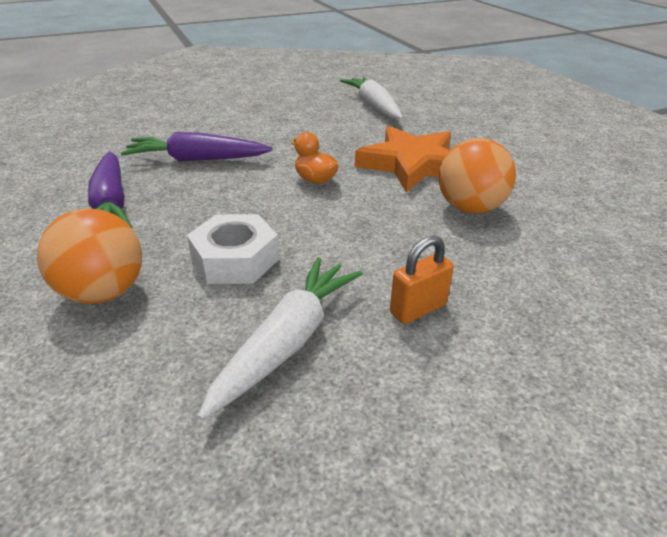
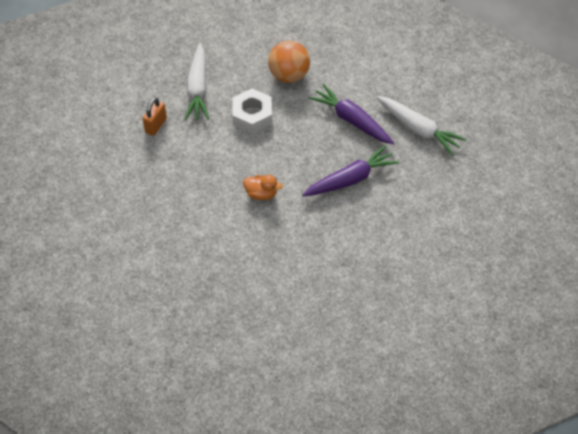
camera: 150 degrees right, 20 degrees up
(373, 106) = (290, 324): white carrot -> white carrot (418, 129)
(412, 164) = (212, 241): orange star -> none
(470, 208) = (157, 209): orange ball -> none

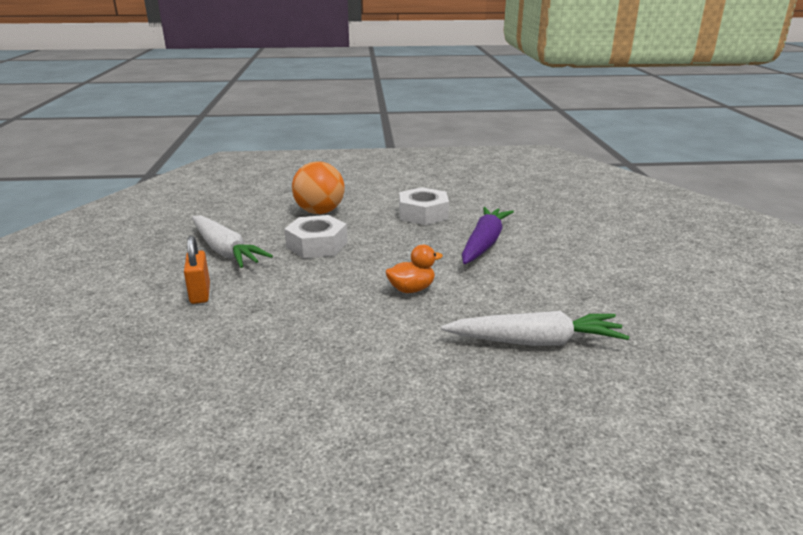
camera: 40 degrees left, 30 degrees down
(351, 120) = (423, 214): purple carrot -> white nut
(418, 129) = (488, 199): white carrot -> white carrot (535, 342)

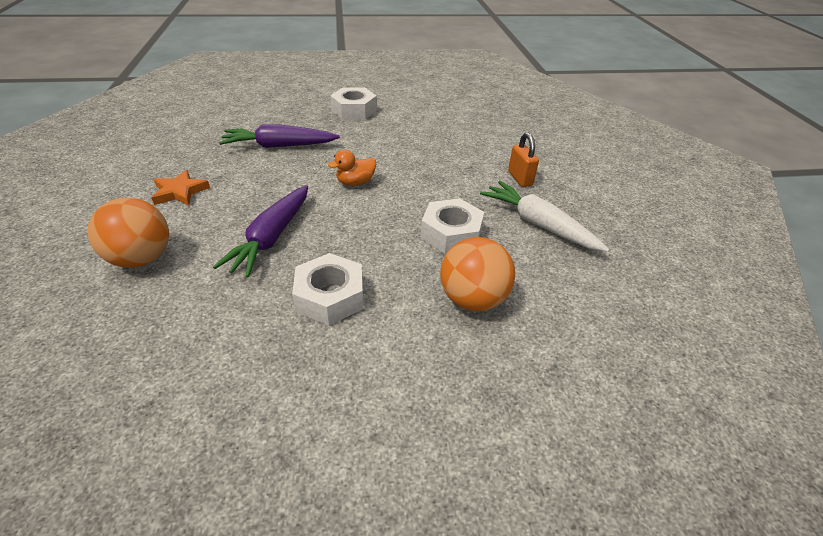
camera: 175 degrees right, 15 degrees up
(427, 434) = (354, 110): none -> white nut
(535, 342) = (279, 146): white carrot -> purple carrot
(583, 232) = (142, 258): none -> orange ball
(611, 280) = (180, 192): none -> orange star

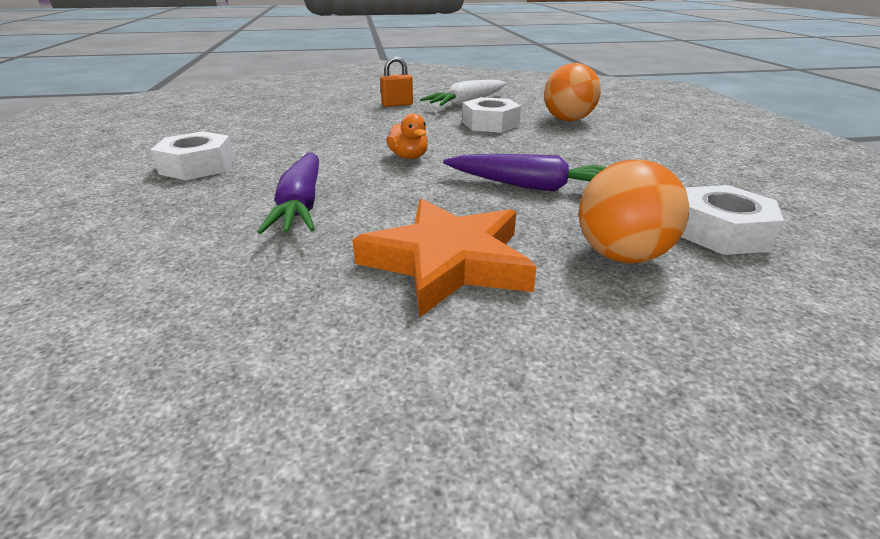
camera: 90 degrees left, 10 degrees down
(180, 192) = (448, 262): orange star -> orange star, size x1.85
(330, 296) = (601, 157): white nut -> white nut (721, 232)

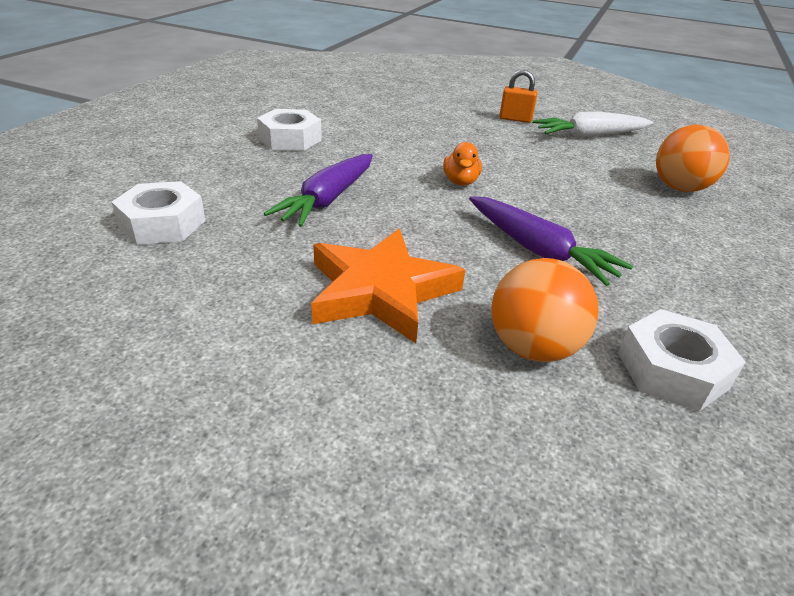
camera: 30 degrees right, 5 degrees up
(490, 124) = (584, 168): white nut -> white nut (162, 224)

